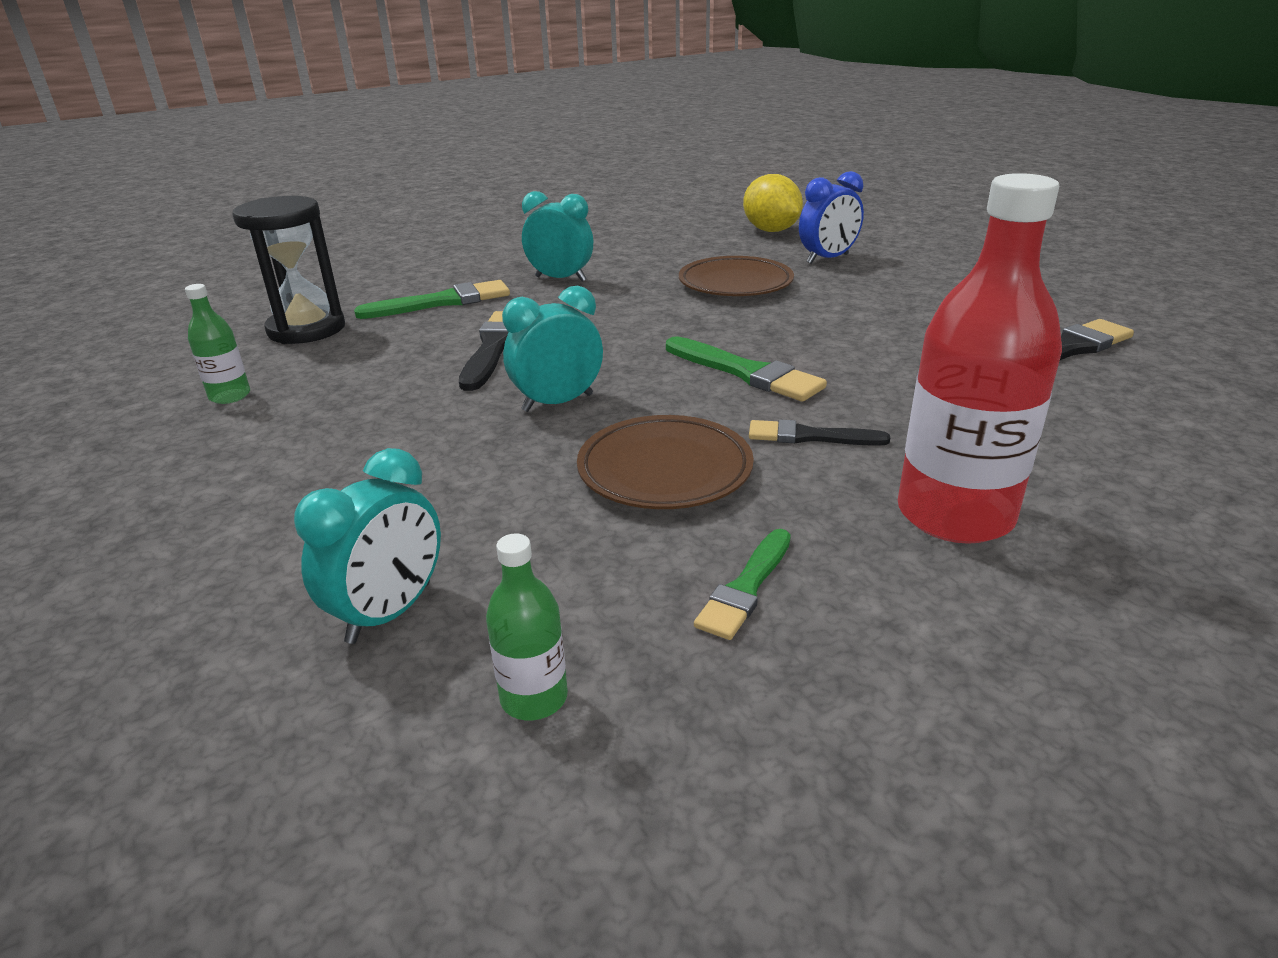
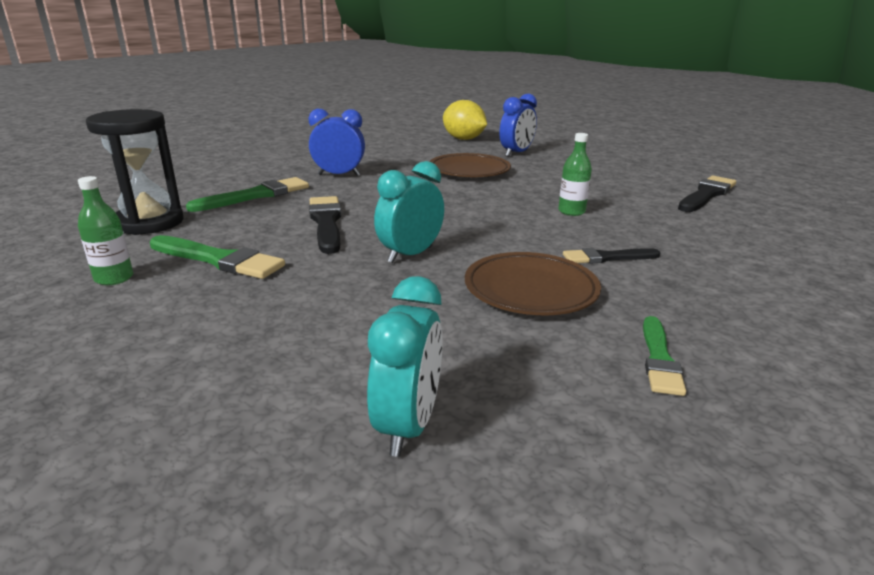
camera: 20 degrees left, 5 degrees down
(534, 698) = (584, 467): green bottle -> green bottle (571, 211)
(560, 279) = (339, 175): turquoise clock -> blue clock
(746, 373) = (527, 223): green brush -> green brush (219, 260)
(954, 515) = (740, 293): red bottle -> none

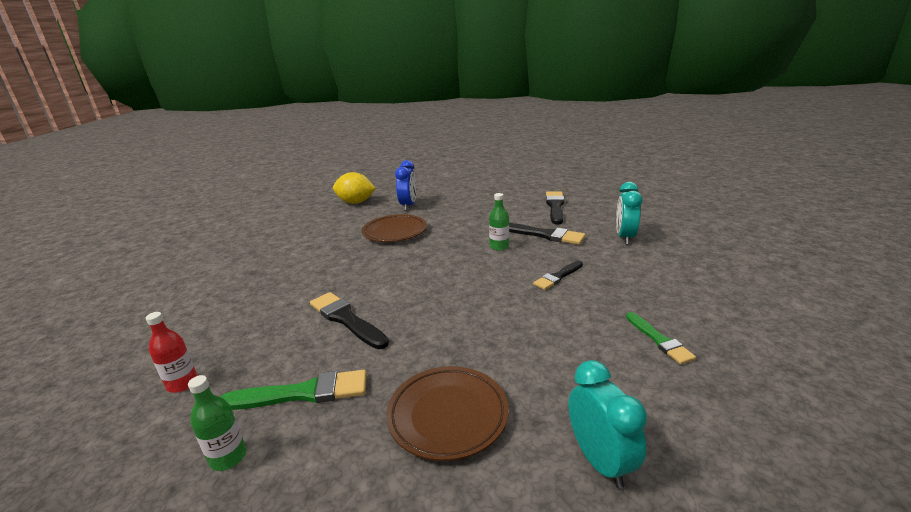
camera: 30 degrees left, 0 degrees up
(149, 222) = (182, 383): black hourglass -> red bottle
(256, 195) = (251, 315): green brush -> none
(339, 175) = (298, 268): blue clock -> none
(410, 255) = (442, 324): turquoise clock -> turquoise clock (624, 237)
(530, 290) = (546, 321): brown plate -> brown plate (448, 415)
(648, 216) = (544, 235): none -> black brush

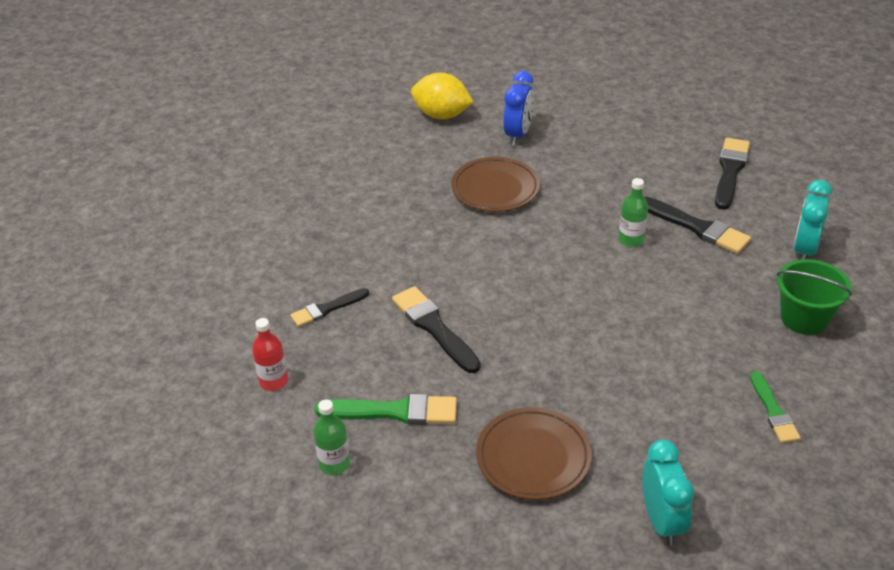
camera: 10 degrees right, 15 degrees up
(558, 277) = (692, 304): black brush -> black brush (327, 309)
(647, 274) = (804, 318): none -> green bucket

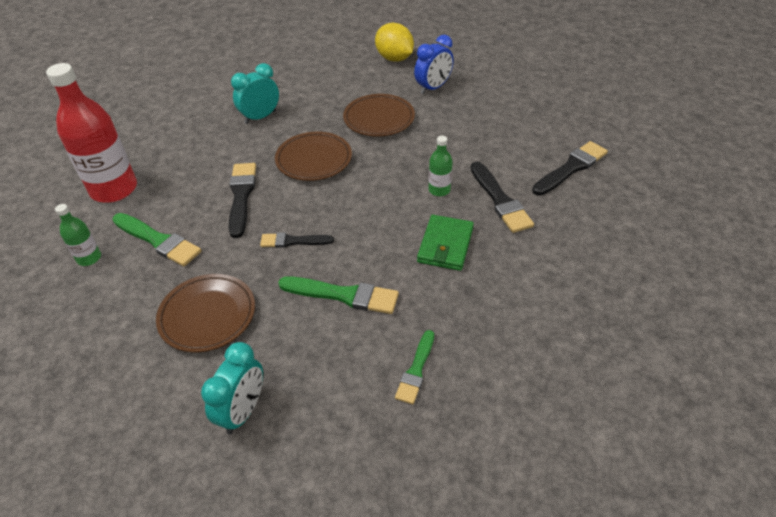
camera: 30 degrees right, 5 degrees up
(273, 381) = (114, 189): red bottle -> red bottle, size x2.15
(327, 309) = (192, 157): black brush -> black brush (293, 241)
(472, 259) = (314, 160): none -> brown plate
(644, 377) = (344, 295): none -> green brush
(689, 290) = (445, 245): none -> green wallet
(804, 250) = (573, 252): turquoise clock -> turquoise clock (260, 117)
(804, 318) = (518, 307): green bucket -> none

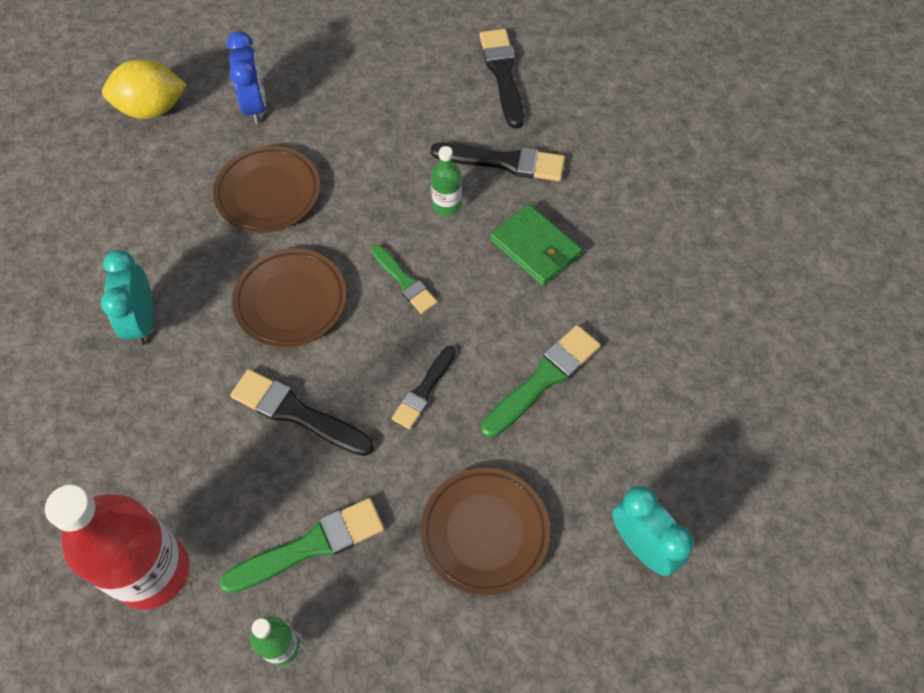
camera: 60 degrees left, 15 degrees up
(416, 370) = (681, 363): green brush -> green brush (404, 282)

